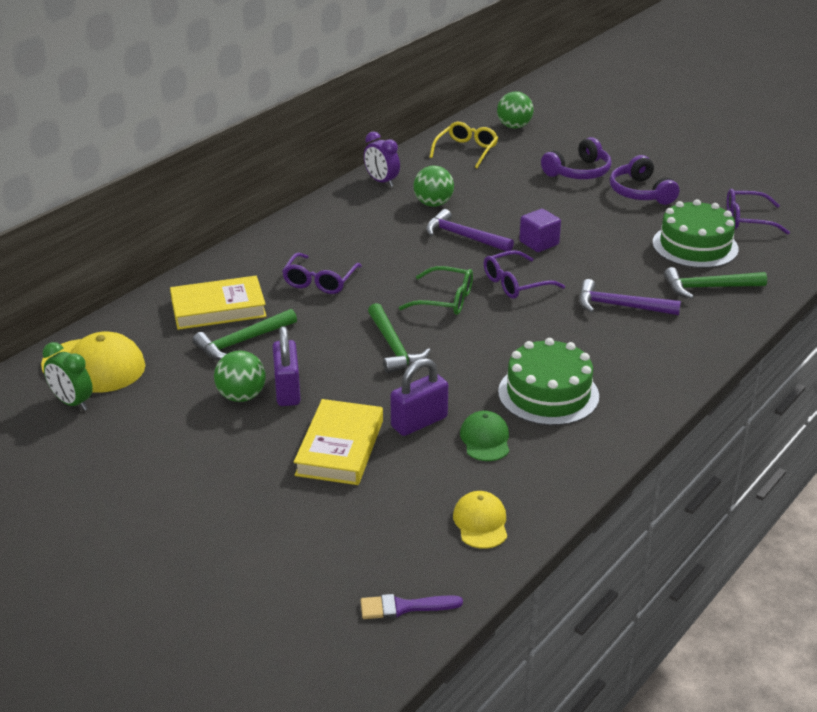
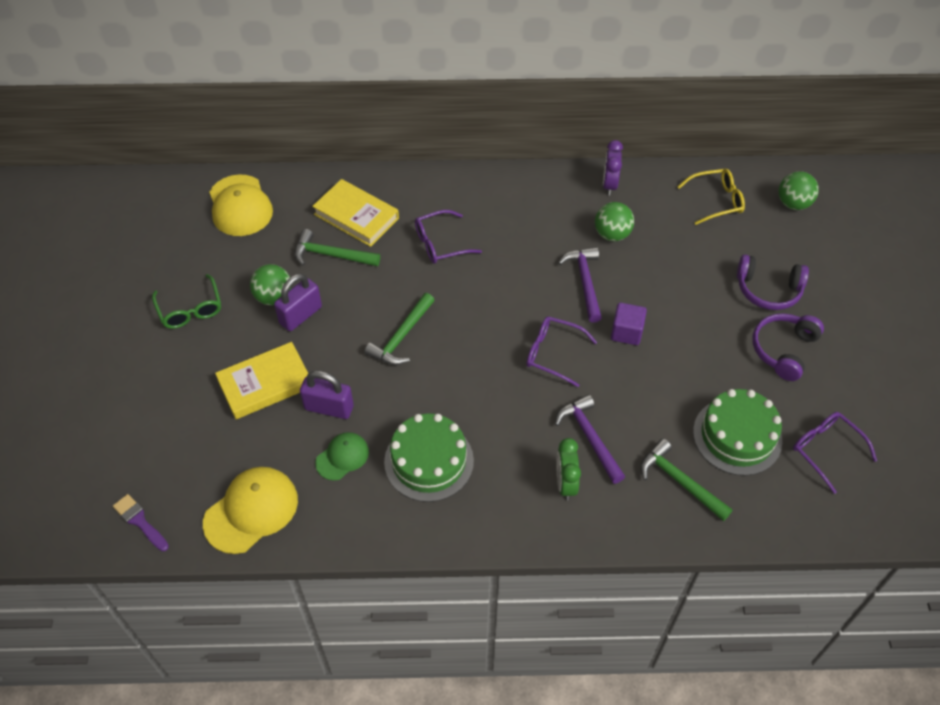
camera: 50 degrees right, 20 degrees up
(72, 403) = (197, 224): green clock -> green clock (565, 483)
(445, 300) = (488, 327): green glasses -> green glasses (190, 309)
(481, 523) = (251, 511): yellow cap -> yellow cap, size x1.70

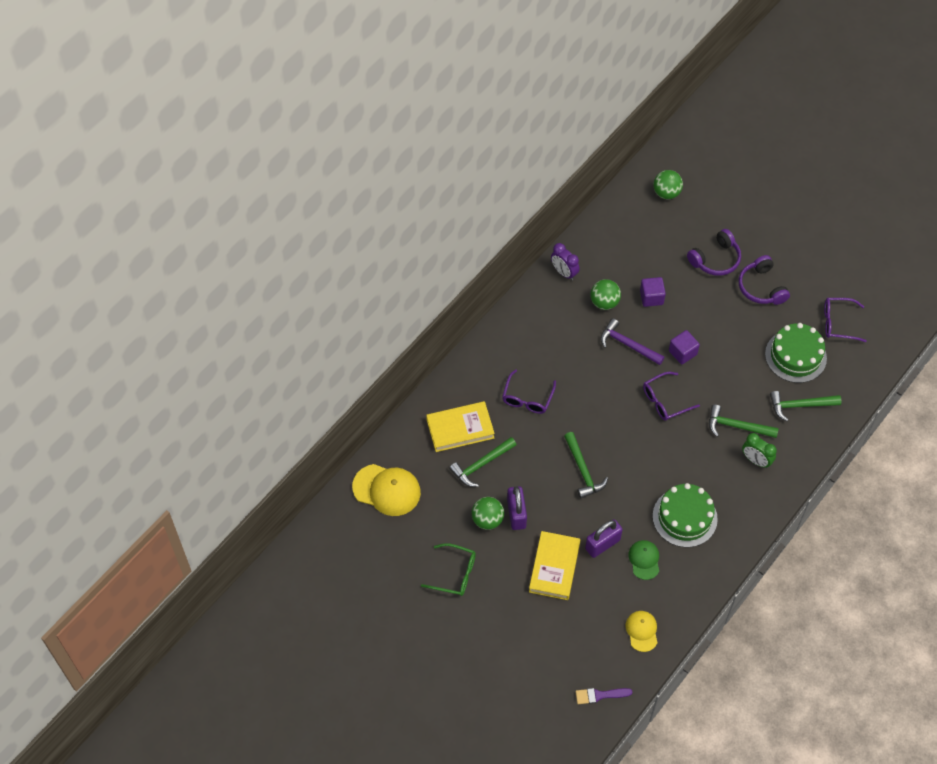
camera: 50 degrees left, 5 degrees up
(251, 511) = (642, 631): yellow cap -> yellow cap, size x0.59
(589, 438) = (737, 426): purple hammer -> green hammer
(661, 266) = (651, 297): none -> purple cube
(716, 201) = (628, 229): yellow glasses -> none

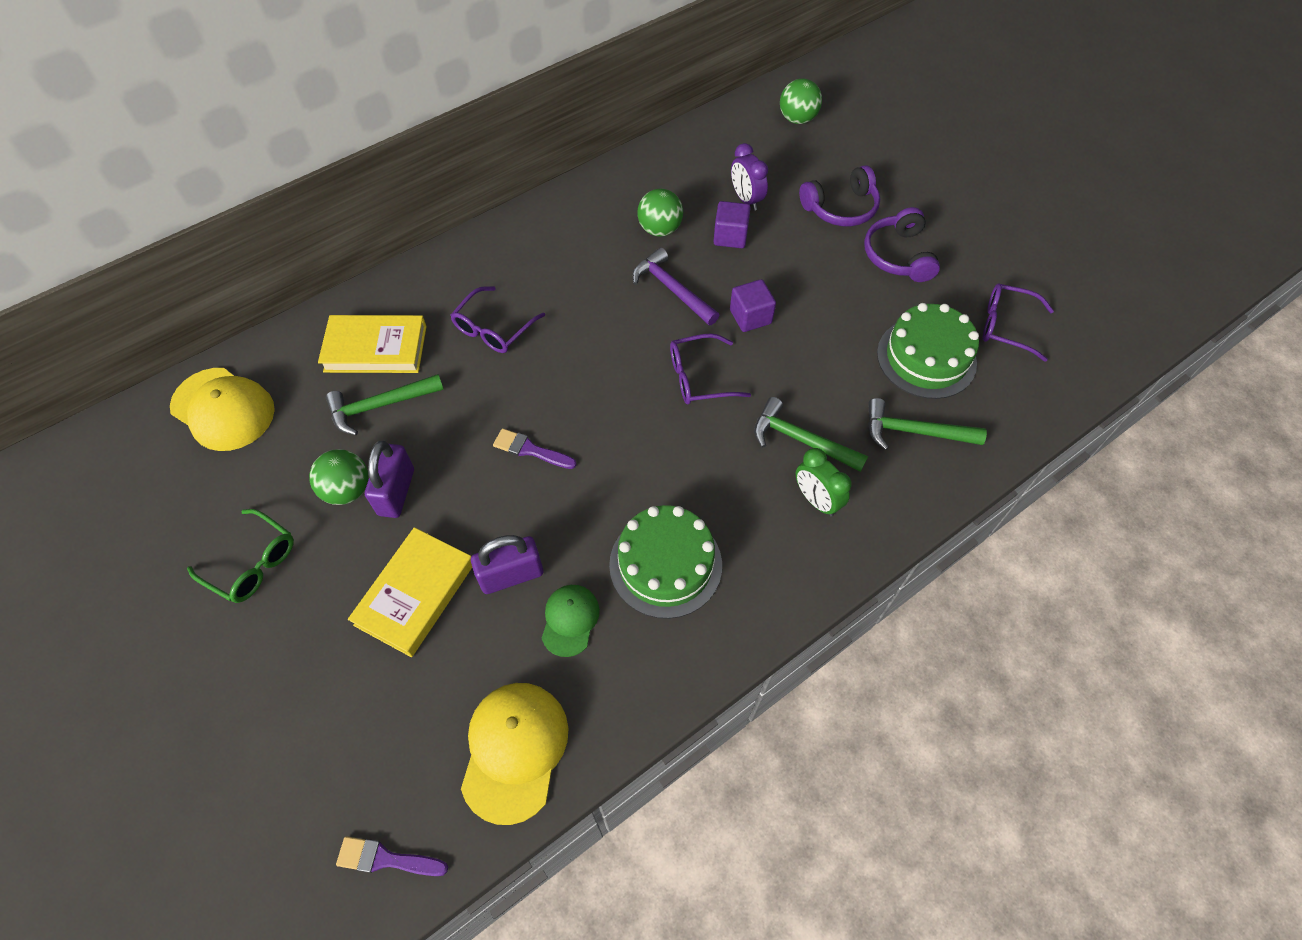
camera: 15 degrees right, 0 degrees up
(564, 272) = (618, 183): purple clock -> purple clock (746, 199)
(583, 470) = (530, 450): green hammer -> purple brush
(642, 631) = (514, 750): yellow cap -> yellow cap, size x1.70

